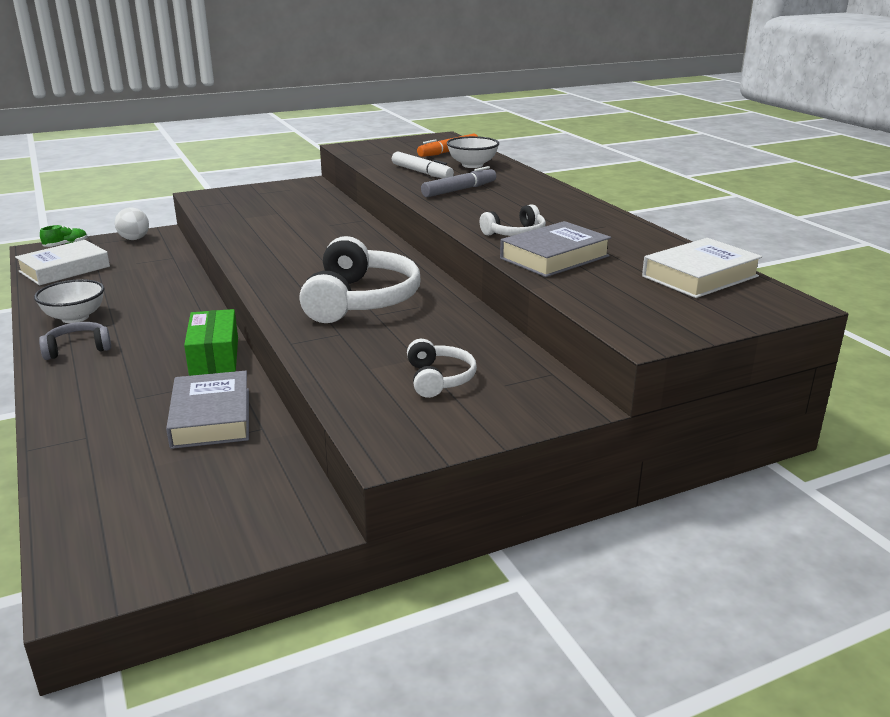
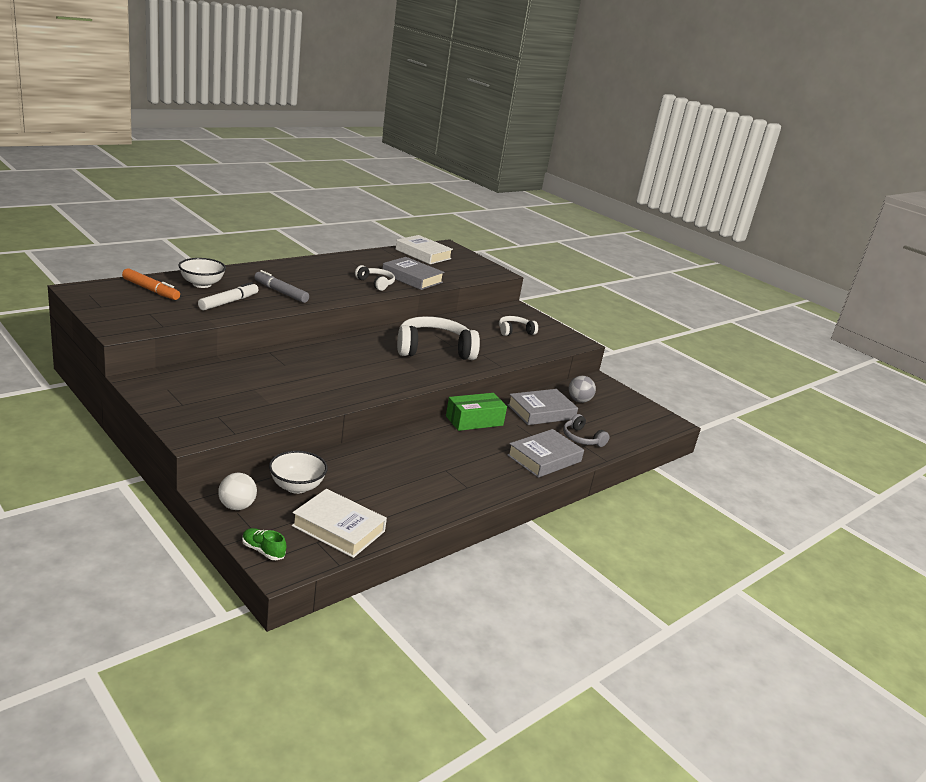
camera: 110 degrees left, 0 degrees up
(75, 317) = (443, 490): white bowl -> white bowl (296, 487)
(78, 349) = (492, 475): grey headphones -> grey headphones (582, 438)
(81, 393) = (544, 458): none -> grey book
(232, 470) = (579, 400): none -> grey ball

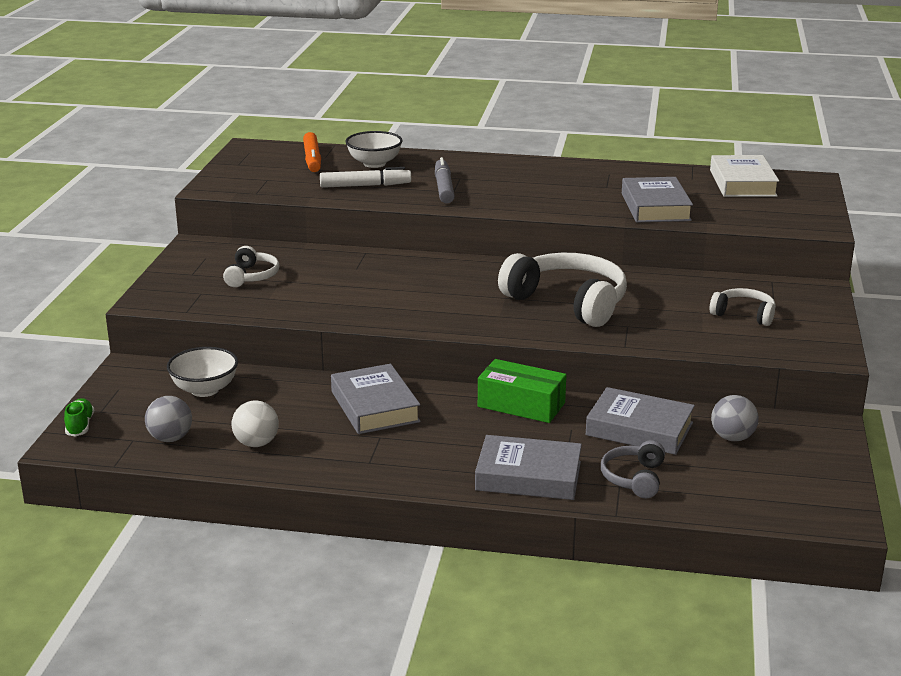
camera: 55 degrees right, 0 degrees up
(237, 506) = (127, 384): white ball -> white ball (256, 443)
(338, 528) = (170, 438): white book -> grey ball
(376, 283) = (587, 203): white headphones -> white headphones (251, 276)
(411, 453) = (375, 406): none -> grey book

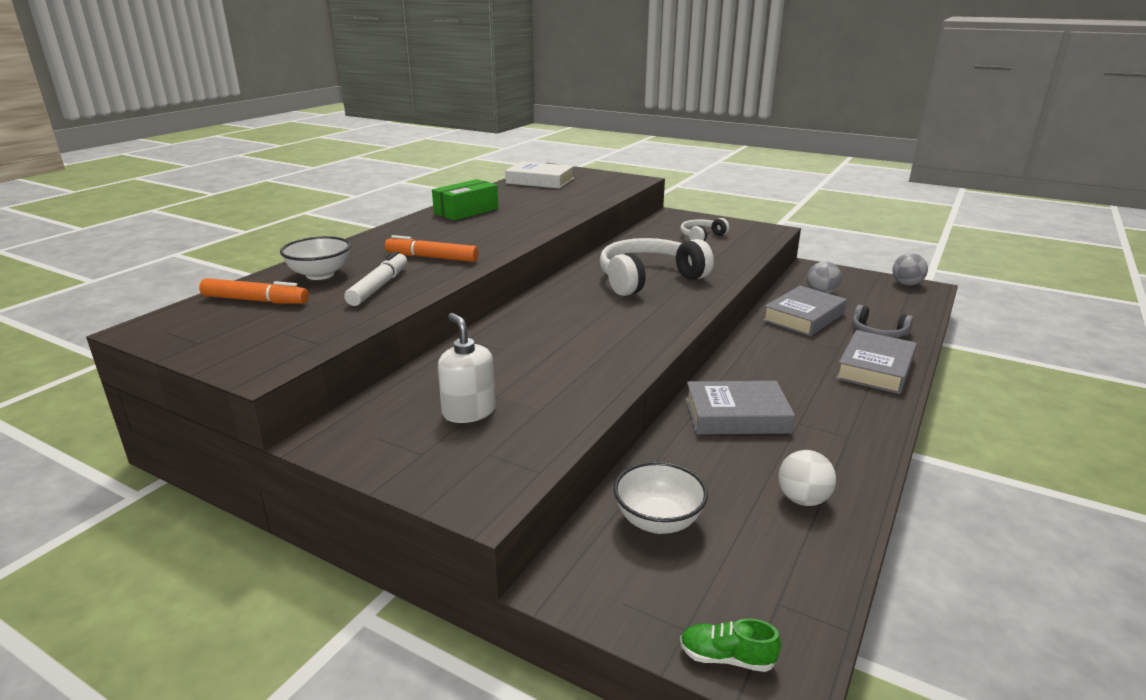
camera: 70 degrees left, 0 degrees up
(170, 438) = (780, 566): grey ball -> grey ball (906, 284)
(251, 276) = (469, 411): white headphones -> white soap dispenser
(444, 188) = (432, 257): grey marker -> orange marker
(521, 405) = (753, 350): green box -> green box (466, 211)
(655, 207) = (560, 205): grey book -> none

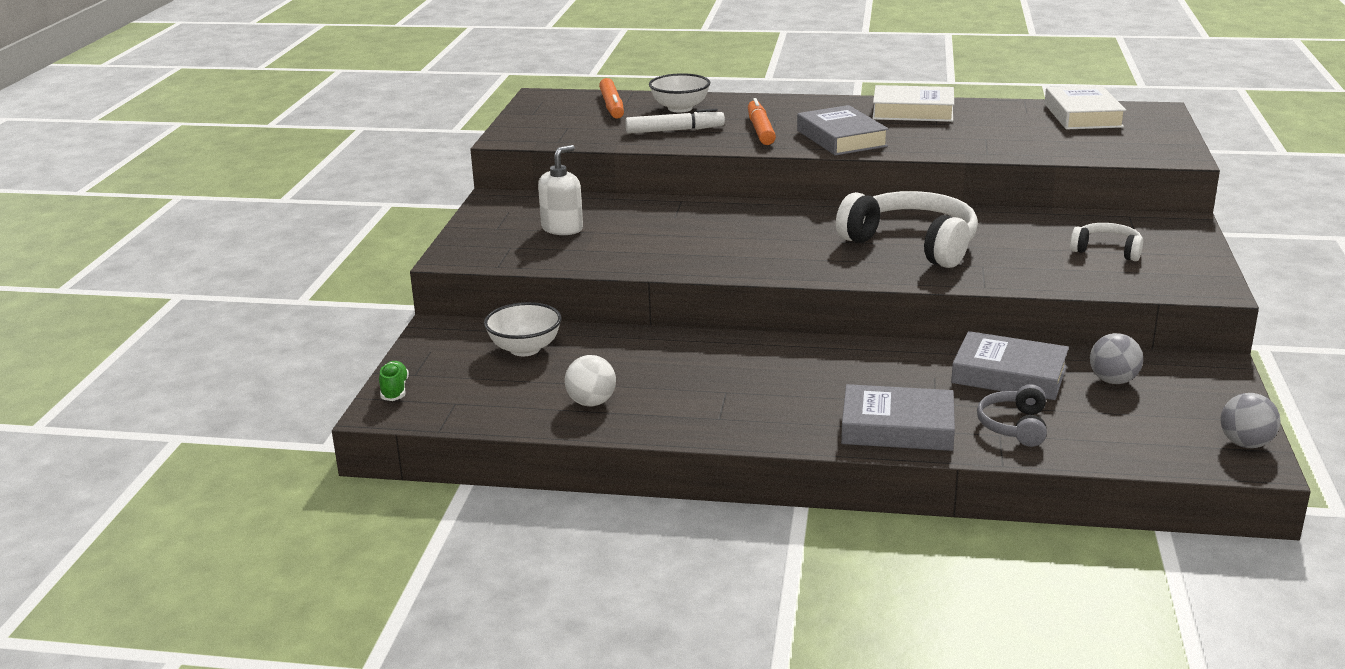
camera: 70 degrees right, 0 degrees up
(466, 211) = (913, 111): green box -> white book
(736, 415) = (714, 360): grey book -> grey book (841, 138)

